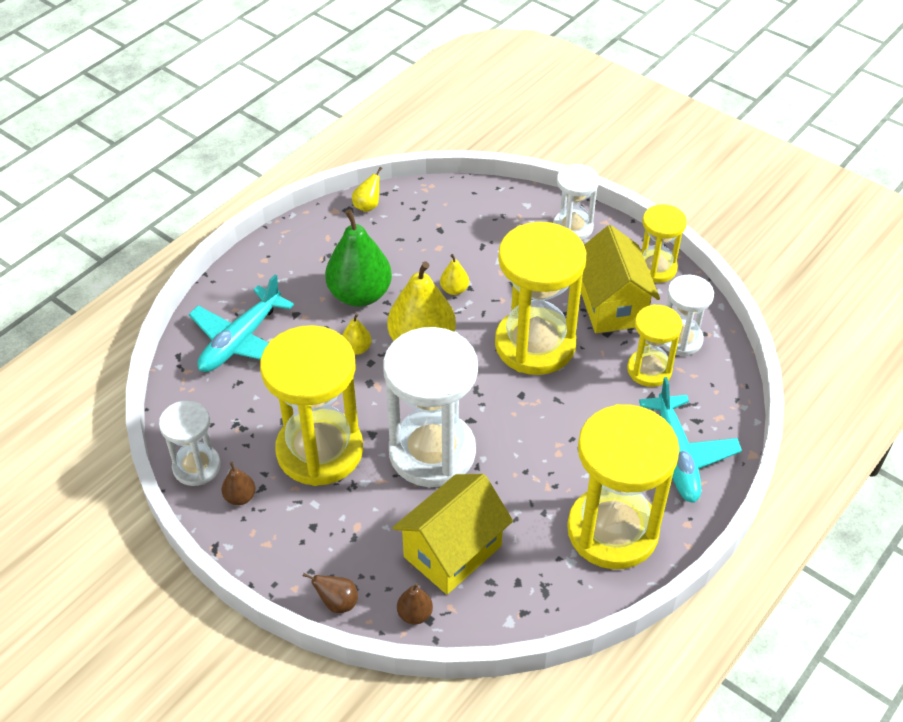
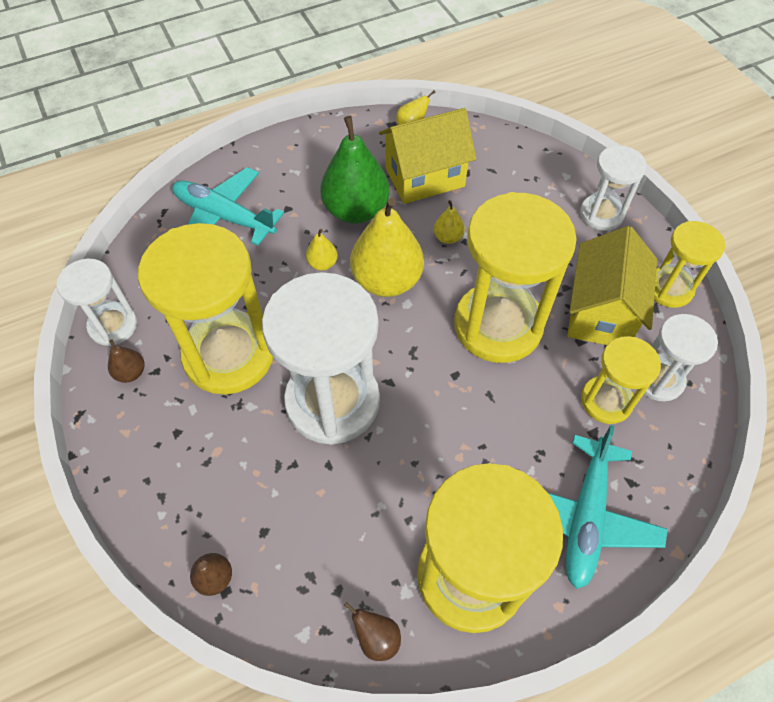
camera: 25 degrees right, 10 degrees up
(240, 341) = (224, 217): turquoise plane -> turquoise plane turned 60 degrees clockwise
(337, 602) = (150, 527): brown pear -> brown pear (376, 637)
(453, 551) = (291, 522): yellow house -> yellow house (425, 177)

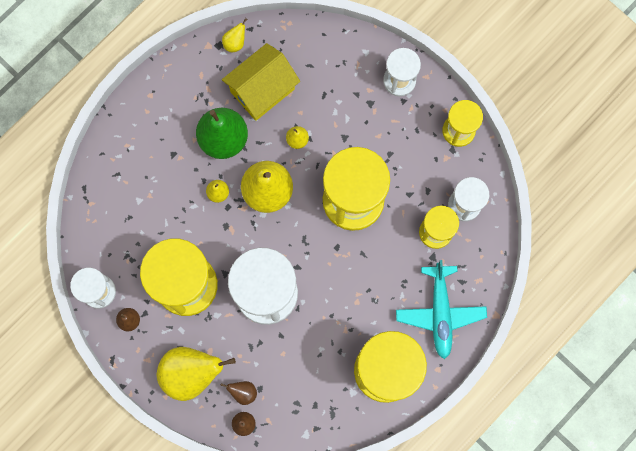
camera: 20 degrees left, 20 degrees up
(176, 472) = (191, 373): none -> yellow pear
(224, 217) = (131, 177): turquoise plane -> none
(376, 637) = (345, 422): brown pear -> brown pear (243, 392)
(600, 312) = (417, 166): yellow house -> none

